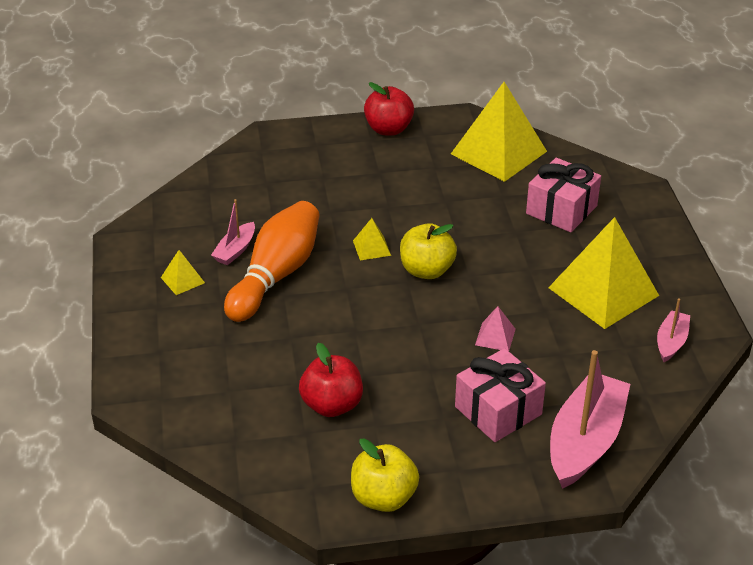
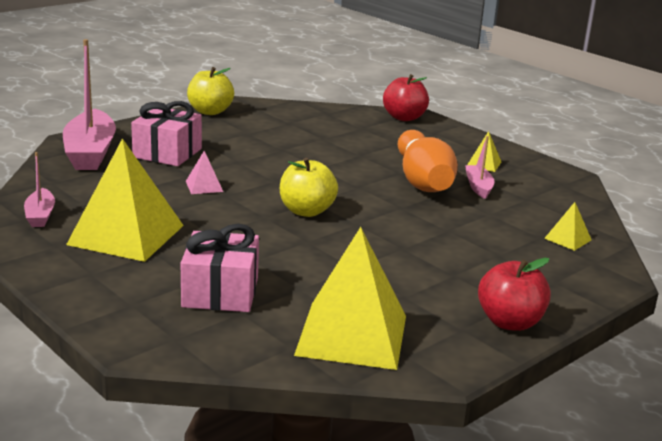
camera: 145 degrees right, 15 degrees down
(332, 405) = (287, 134): red apple -> red apple (404, 117)
(371, 248) = (374, 214): yellow pyramid -> yellow pyramid (568, 239)

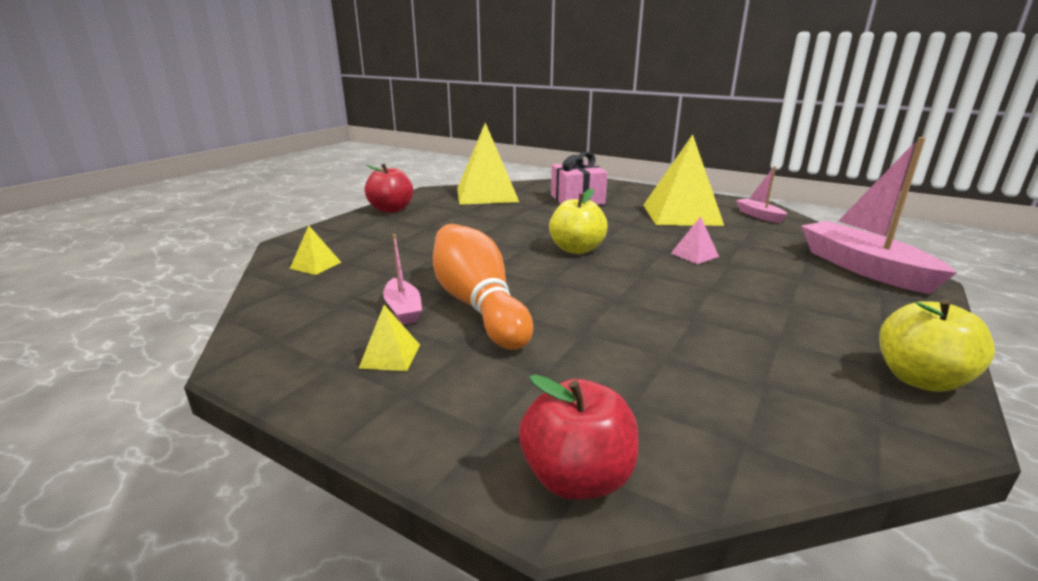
camera: 165 degrees right, 0 degrees up
(167, 153) = (798, 283): pink gift -> none

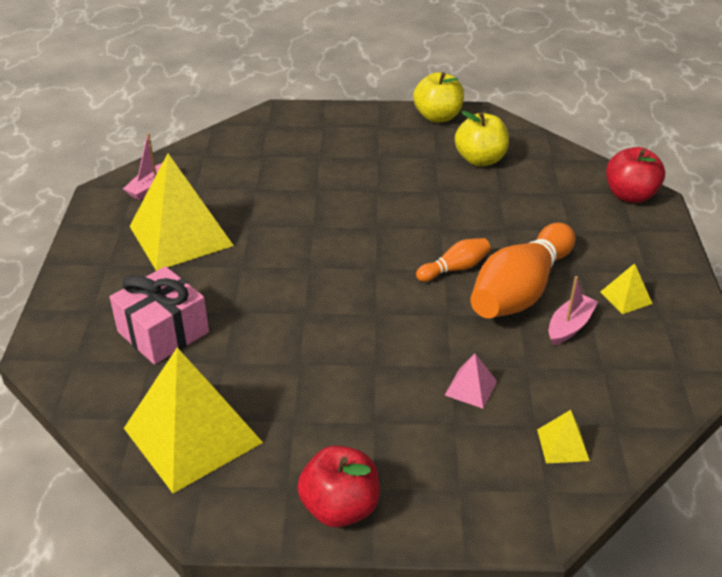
camera: 120 degrees left, 15 degrees up
(544, 287) = (455, 269): none -> orange bowling pin
(576, 249) = (352, 277): yellow apple -> yellow apple (480, 160)
(694, 255) = (308, 208): pink pyramid -> pink pyramid (470, 388)
(863, 268) = (273, 132): pink boat -> none

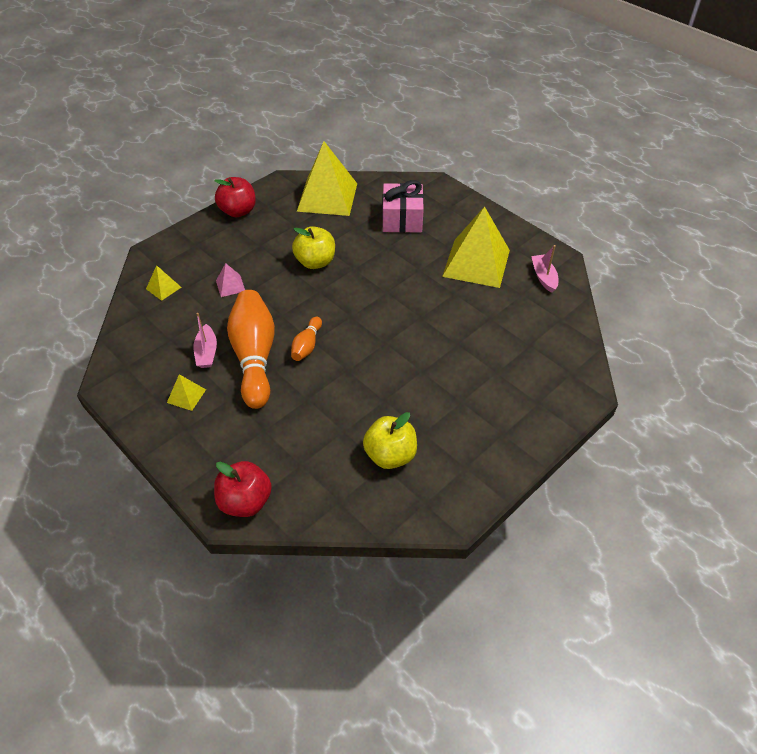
camera: 135 degrees right, 10 degrees up
(438, 117) = (477, 482): yellow apple -> yellow apple (315, 262)

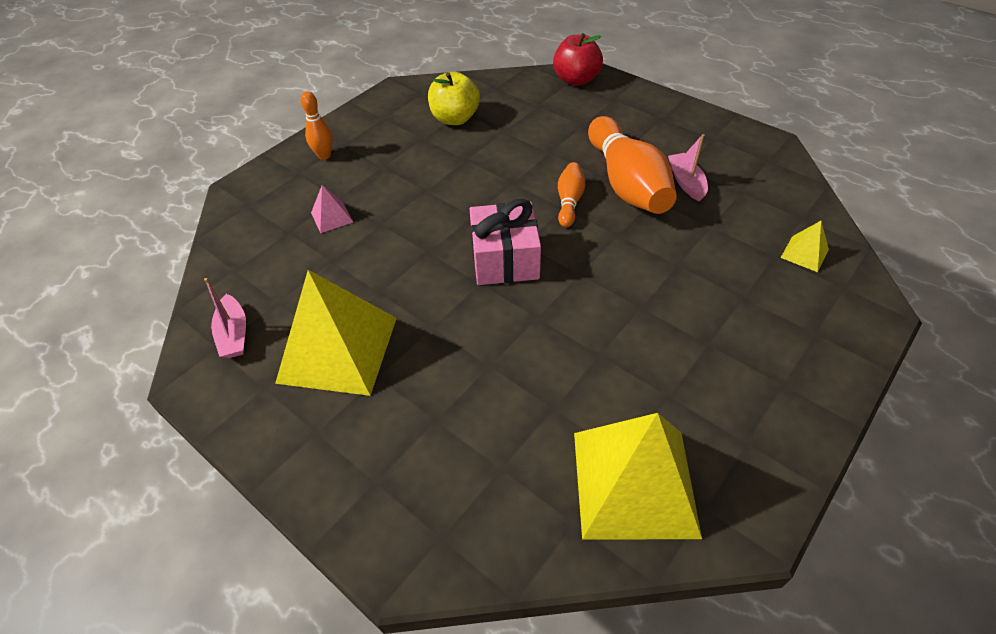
camera: 175 degrees right, 0 degrees up
(186, 396) = (679, 141): yellow pyramid -> none
(230, 285) = (711, 267): pink pyramid -> pink pyramid (332, 217)
(238, 211) = (793, 418): red apple -> none
(315, 262) = (602, 321): yellow apple -> none
(402, 219) = (469, 435): pink gift -> pink gift (505, 259)
(518, 421) = (324, 155): none -> orange bowling pin

